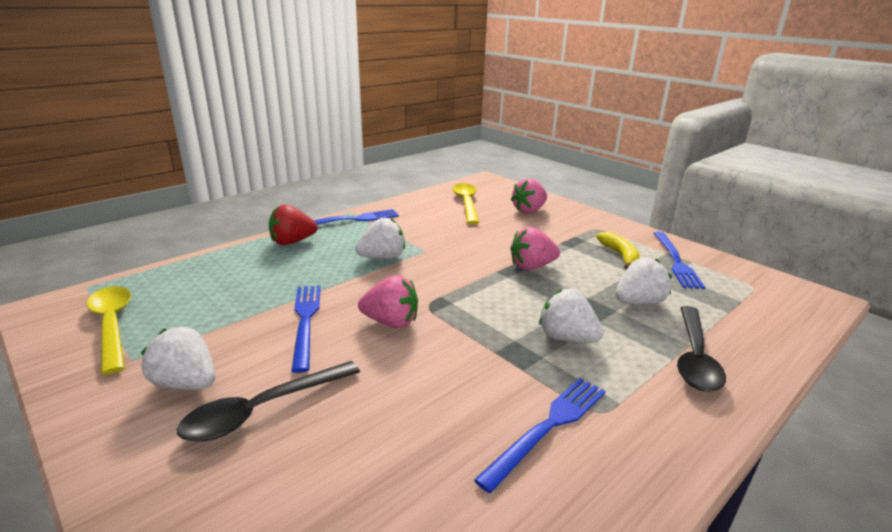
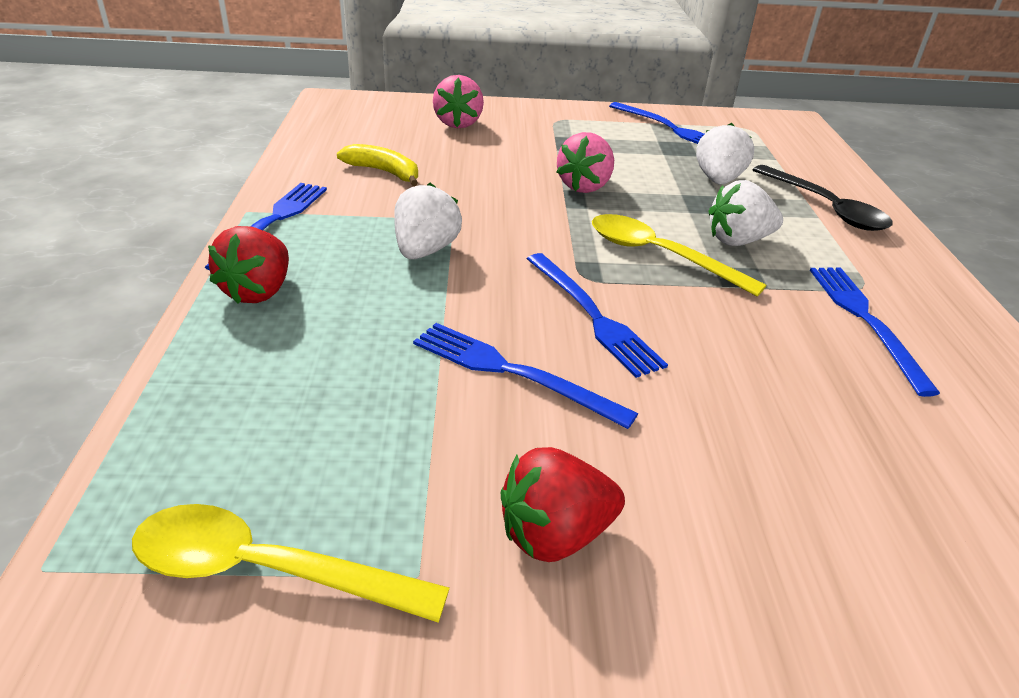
camera: 50 degrees left, 10 degrees up
(186, 383) = (555, 534): white strawberry -> red strawberry
(263, 409) = (685, 484): black spoon -> none
(391, 322) = (592, 315): pink strawberry -> blue fork
(466, 203) = (374, 140): yellow spoon -> yellow spoon (659, 256)
(620, 256) = (626, 141): yellow banana -> yellow banana (384, 172)

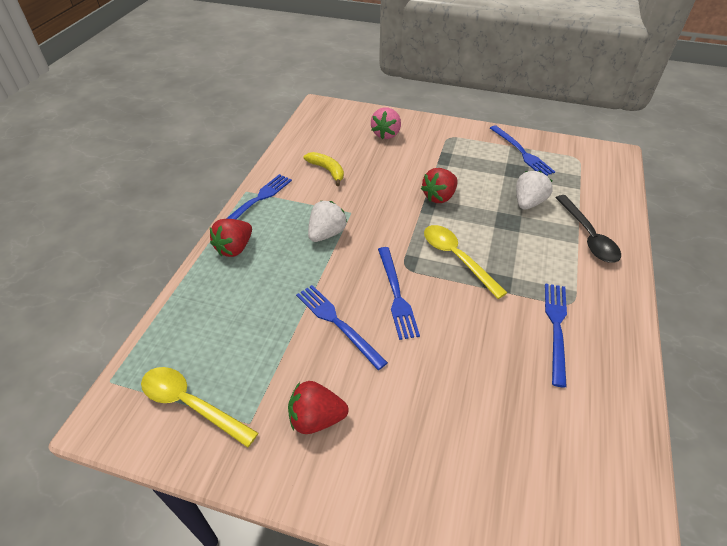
camera: 20 degrees right, 10 degrees up
(584, 186) = (439, 197): pink strawberry -> red strawberry
(738, 240) = (512, 254): white strawberry -> none

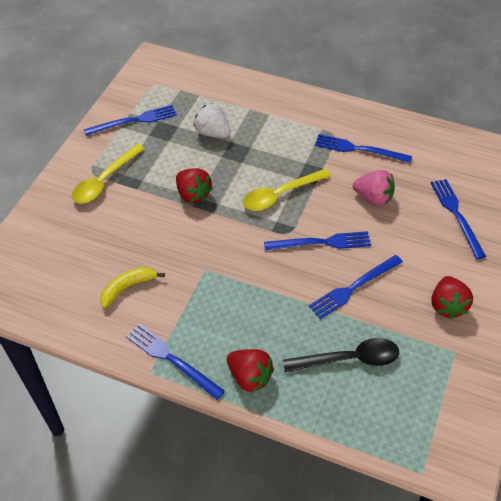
camera: 85 degrees left, 5 degrees up
(191, 404) = (441, 397): yellow spoon -> yellow spoon (104, 181)
(326, 234) = (236, 292): white strawberry -> none
(386, 134) = (68, 226): pink strawberry -> pink strawberry (373, 198)
(471, 441) = (456, 215): none -> blue fork
(588, 236) = (261, 106): black spoon -> black spoon (349, 359)

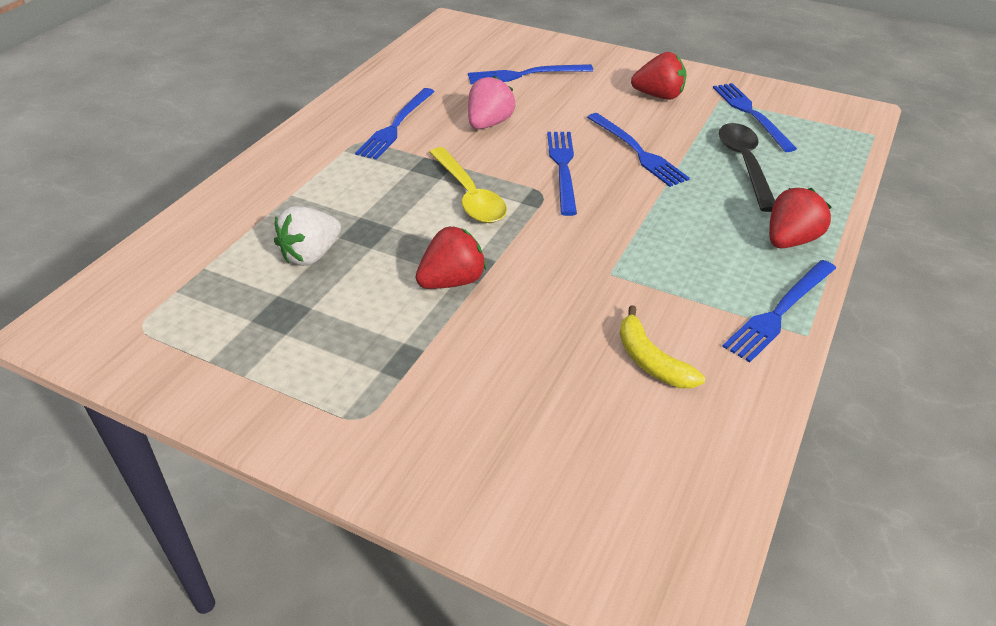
camera: 85 degrees left, 10 degrees down
(104, 181) = (392, 396): yellow spoon -> none
(134, 121) = (235, 355): blue fork -> blue fork (751, 114)

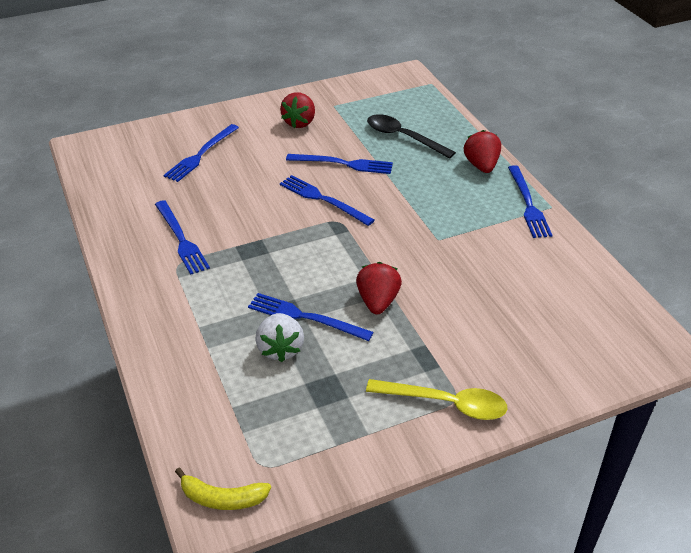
camera: 50 degrees left, 0 degrees up
(469, 195) = (302, 250): yellow spoon -> yellow spoon (445, 403)
(489, 124) = (236, 200): pink strawberry -> none
(651, 360) = (519, 266): yellow banana -> yellow banana (222, 498)
(659, 96) = (299, 122): red strawberry -> red strawberry turned 150 degrees clockwise
(751, 114) = (362, 105): blue fork -> blue fork (305, 317)

